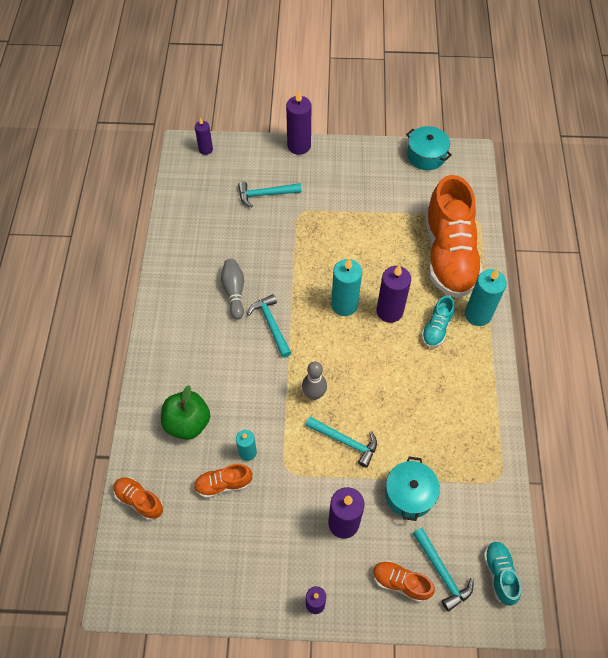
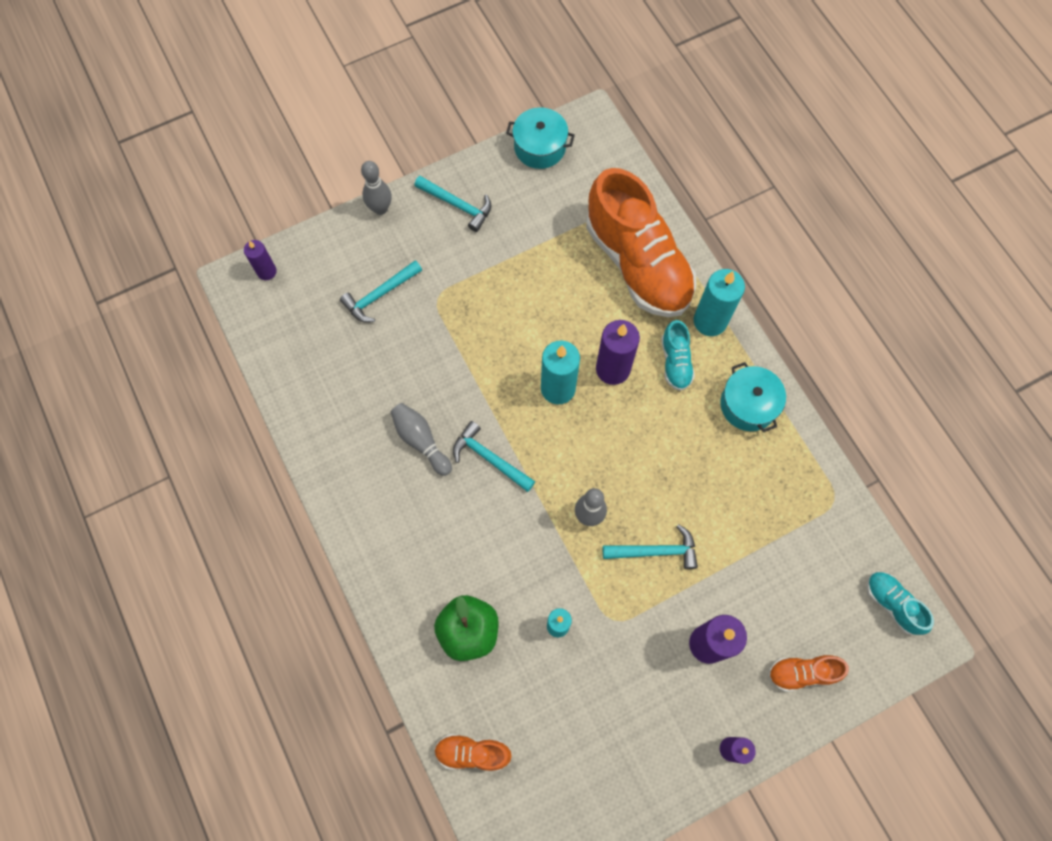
camera: 30 degrees left, 10 degrees up
(223, 484) = (554, 678): orange shoe -> none
(299, 146) = (380, 208): purple candle -> grey bowling pin
(409, 494) = (756, 571): turquoise pot -> turquoise pot (748, 405)
(442, 572) = (836, 636): turquoise hammer -> turquoise hammer (457, 205)

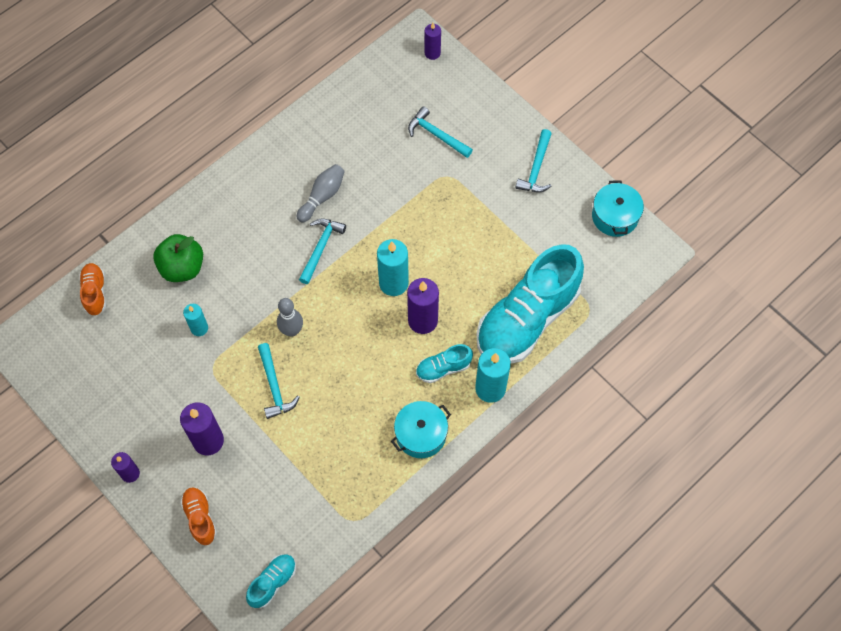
camera: 75 degrees right, 5 degrees down
(380, 208) = (513, 114): grey bowling pin -> none
(637, 263) = (527, 319): orange shoe -> turquoise shoe

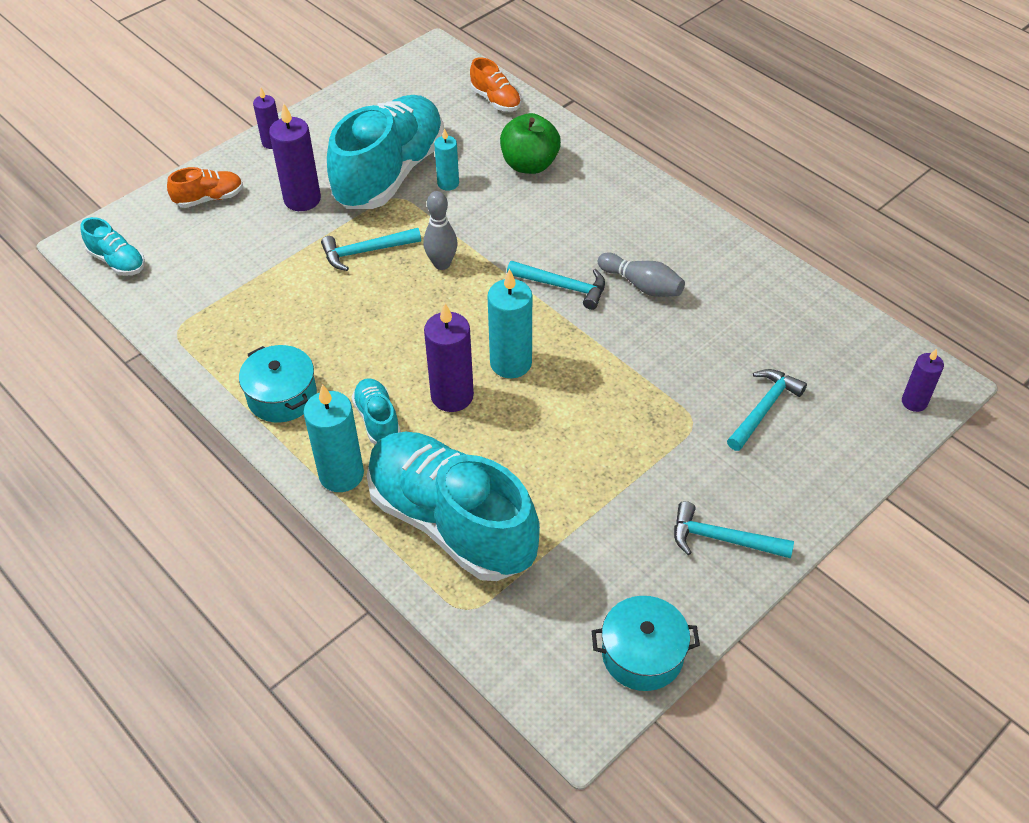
camera: 90 degrees right, 15 degrees down
(95, 292) = (496, 100): orange shoe -> orange shoe turned 60 degrees clockwise
(182, 373) = (390, 173): none -> turquoise shoe

